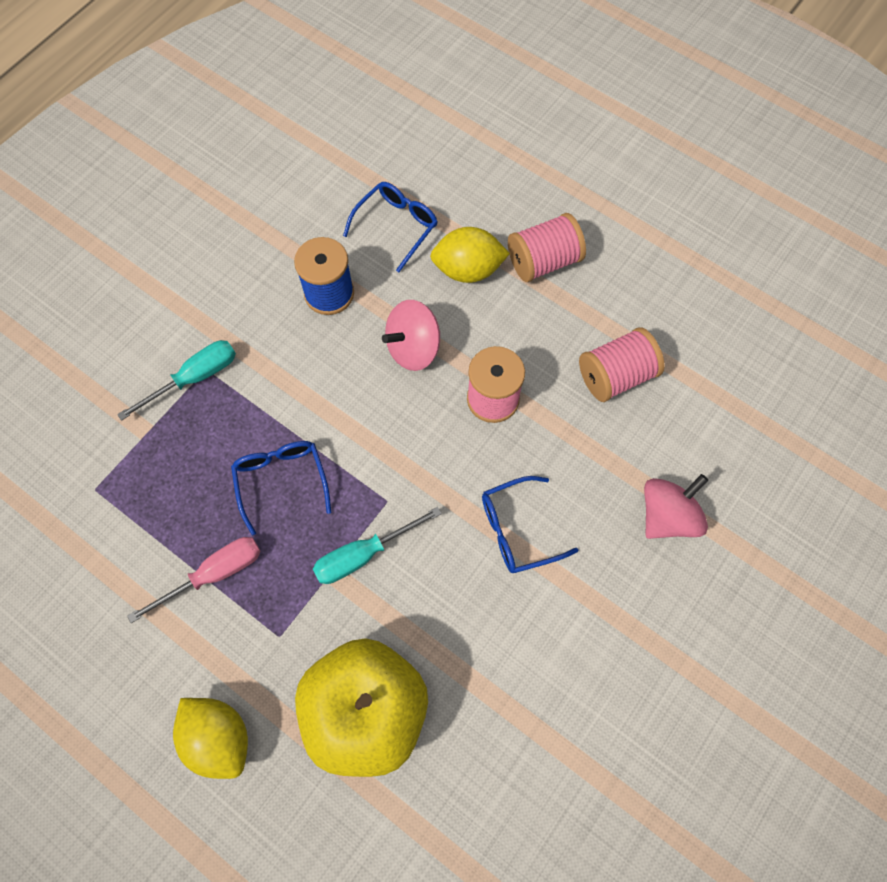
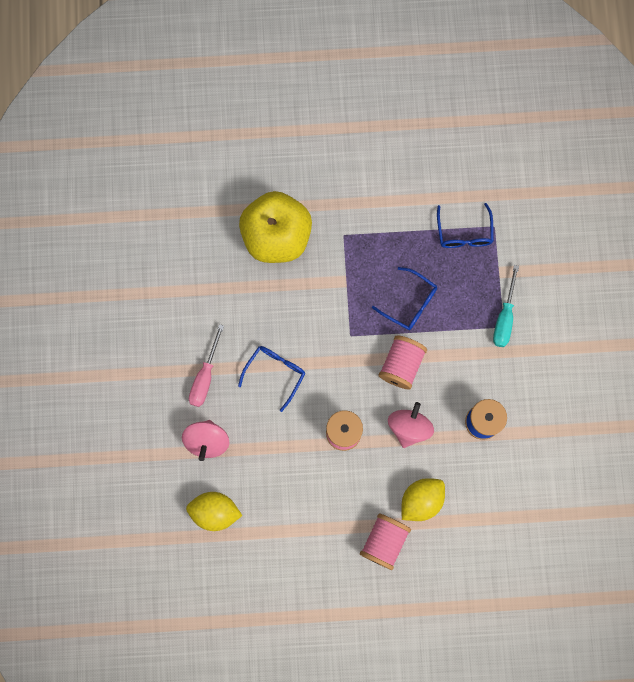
camera: 140 degrees right, 10 degrees up
(214, 574) = (399, 236): pink screwdriver -> pink screwdriver (205, 376)
(219, 737) = (330, 175): yellow lemon -> yellow lemon (215, 512)
(364, 554) = (338, 301): turquoise screwdriver -> none
(396, 226) = (485, 495): blue glasses -> blue glasses (464, 233)
(616, 376) = (290, 500): pink spool -> pink spool (401, 365)

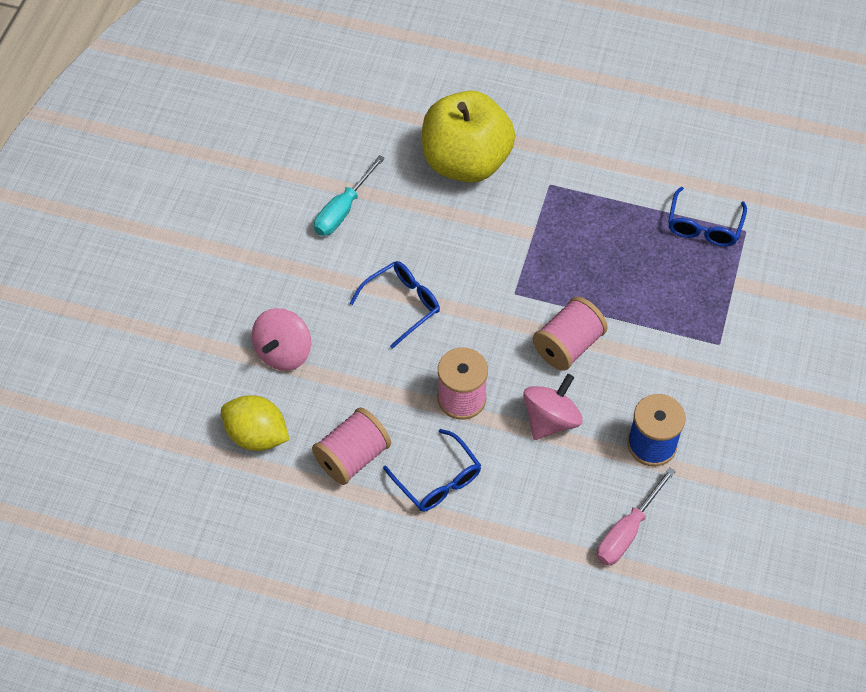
camera: 20 degrees right, 20 degrees down
(205, 376) = (313, 281): pink screwdriver -> pink screwdriver (627, 531)
(384, 542) = (464, 545): pink spool -> pink spool (352, 457)
(410, 303) = (605, 281): blue glasses -> blue glasses (438, 480)
(421, 500) = (533, 511): yellow lemon -> none
(504, 317) = (724, 334): turquoise screwdriver -> turquoise screwdriver (343, 210)

